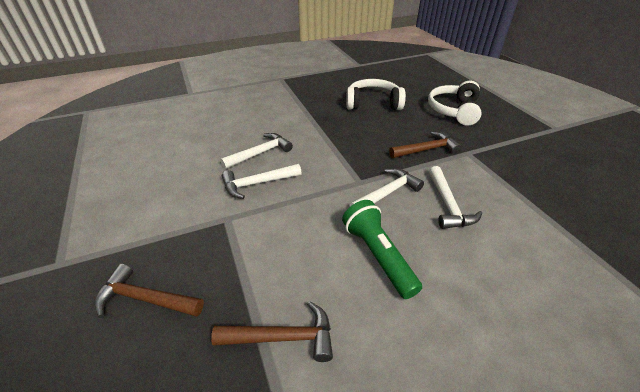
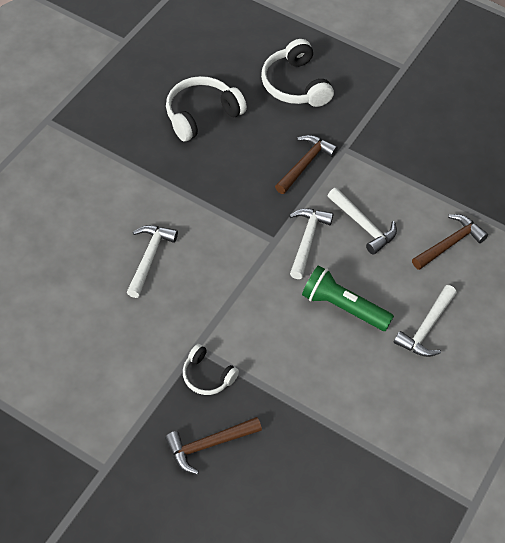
camera: 40 degrees left, 15 degrees up
(210, 243) = (207, 376): none -> white headphones
(257, 183) = (185, 296): white hammer -> white hammer (426, 328)
(283, 337) = (328, 405): brown hammer -> brown hammer (449, 243)

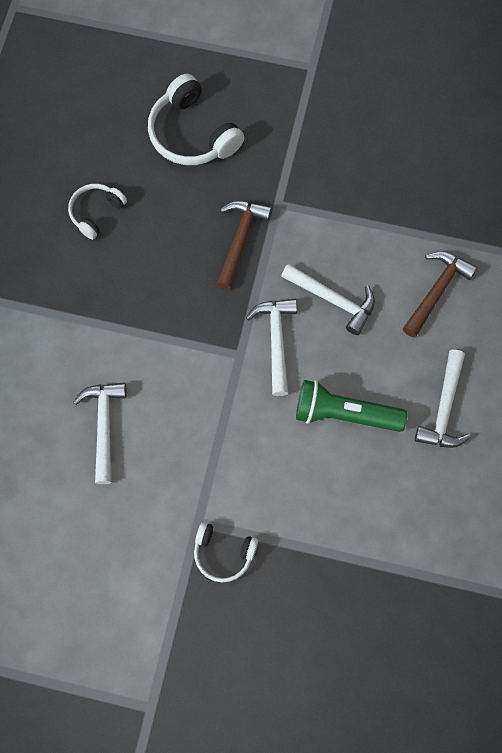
camera: 15 degrees left, 15 degrees up
(201, 115) = (96, 213): white headphones -> white headphones, size x0.59
(208, 445) = (254, 637): brown hammer -> none

